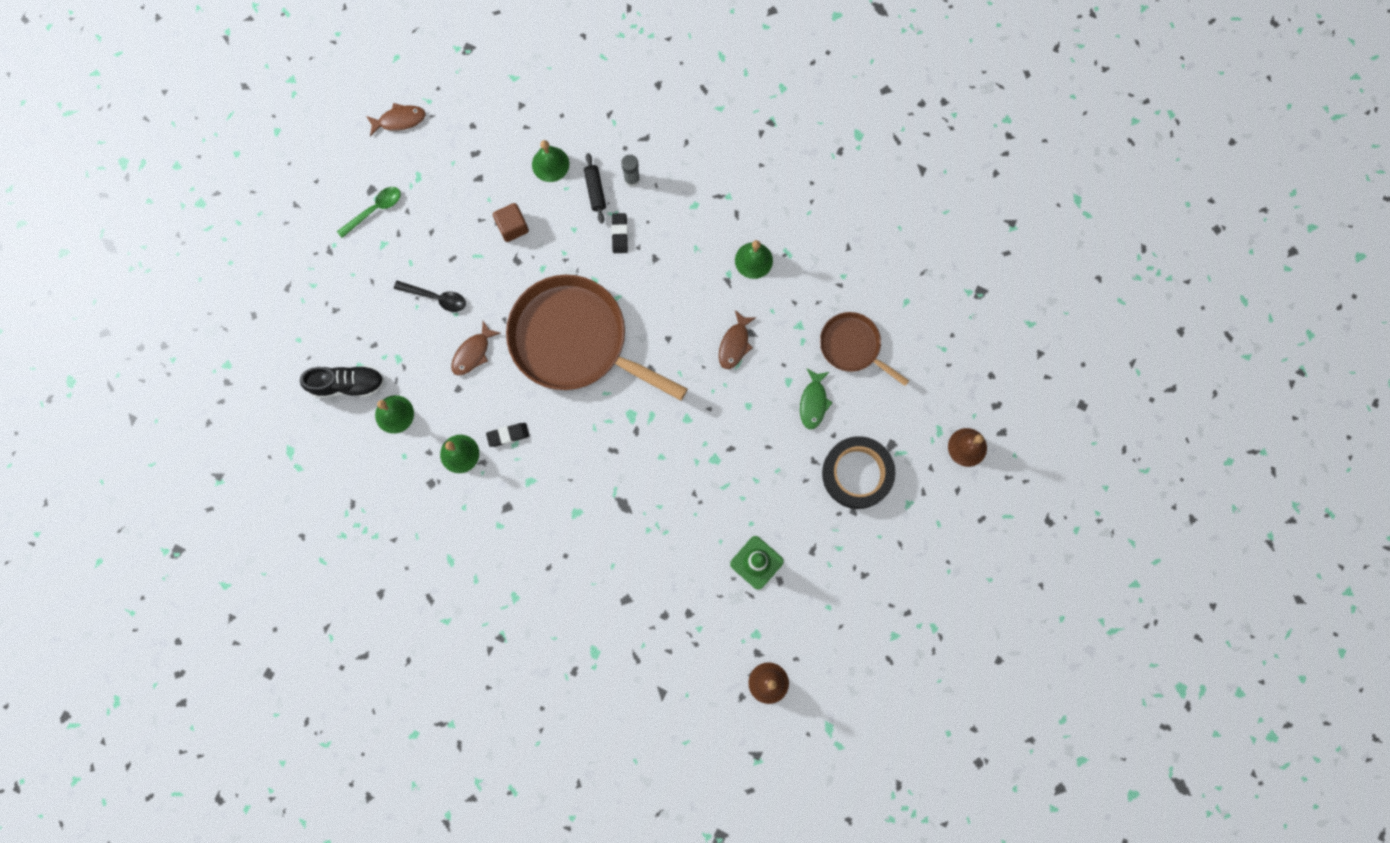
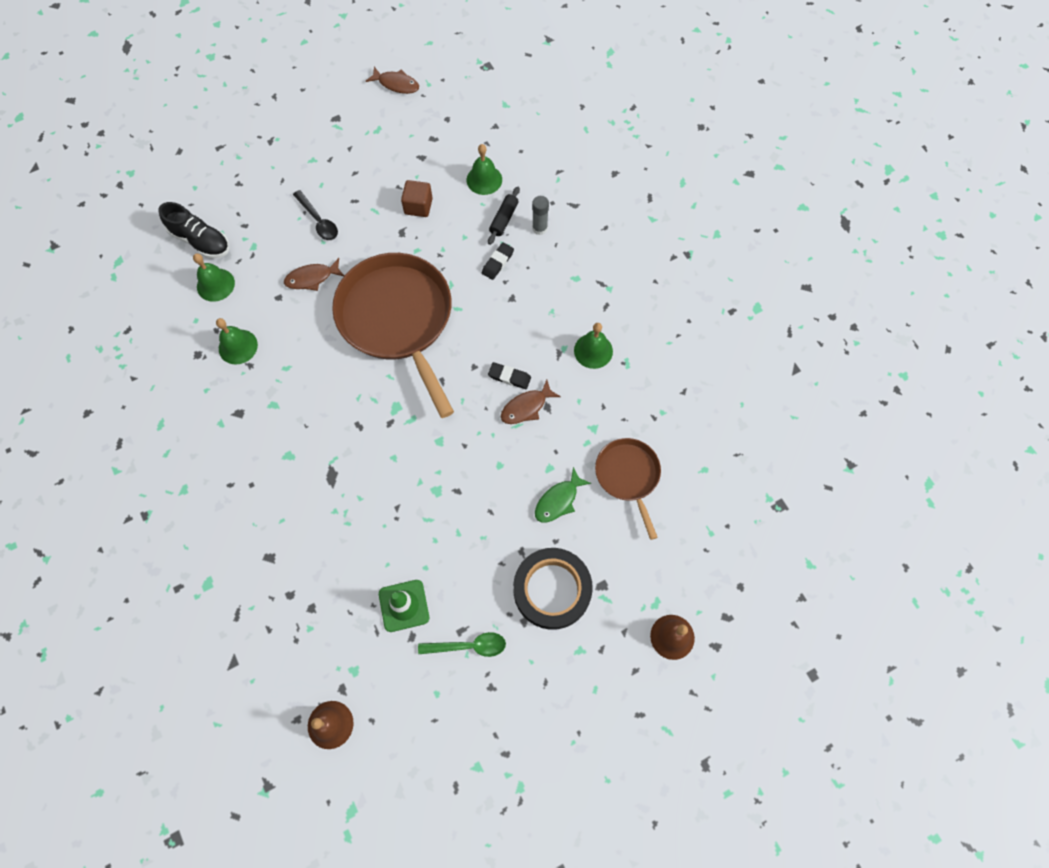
camera: 35 degrees right, 10 degrees down
(374, 210) = (326, 133): green spoon -> green spoon (468, 646)
(508, 435) = (286, 357): black eraser -> black eraser (509, 377)

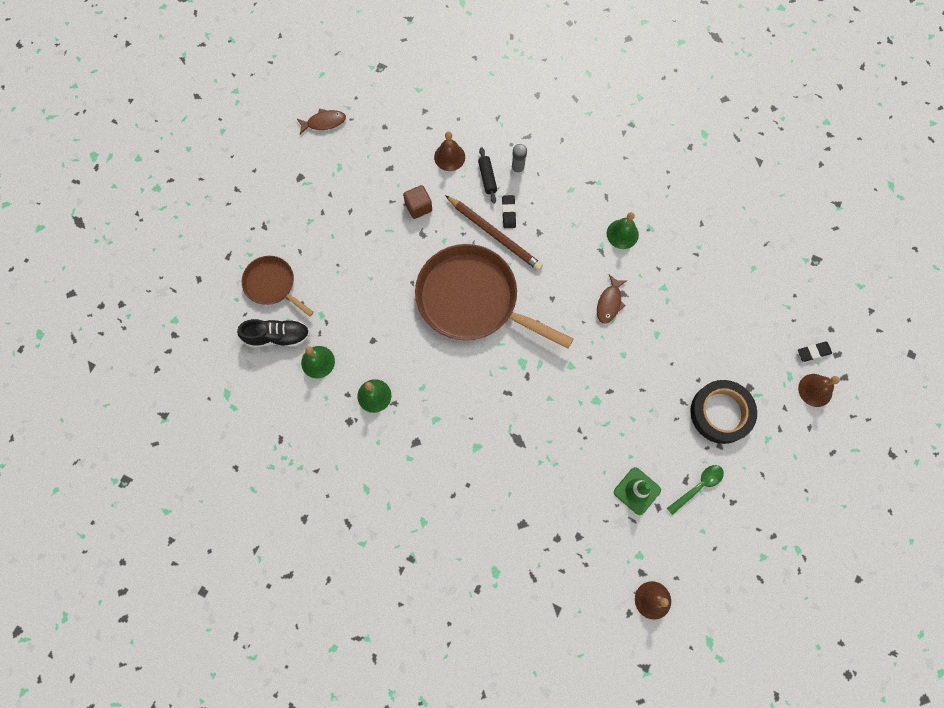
camera: 35 degrees left, 5 degrees up
(312, 278) = (385, 310): brown fish -> none
(318, 221) = (354, 264): black spoon -> none
(468, 274) = (494, 234): none -> brown pencil
(484, 179) = (449, 157): green bell -> brown bell
(509, 377) = (582, 289): black eraser -> black eraser (813, 352)
(558, 500) = (679, 352): green fish -> none
(628, 476) = (710, 305): brown pan -> brown pan (272, 284)

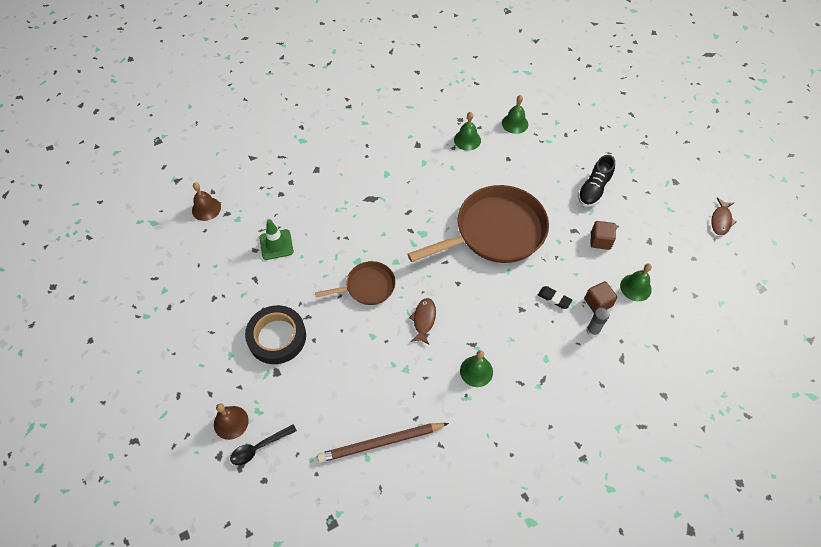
camera: 125 degrees right, 15 degrees down
(272, 284) = (592, 126): brown pan -> brown pan (367, 286)
(277, 336) = (549, 112): black shoe -> black shoe (594, 190)
(449, 157) = (635, 287): brown bell -> green bell
(487, 178) = (597, 303): black rolling pin -> brown cube
(494, 234) = (541, 277): brown pencil -> brown pencil (381, 443)
(609, 303) = (424, 320): brown fish -> brown fish turned 45 degrees clockwise
(698, 486) = (243, 283): green spoon -> none
(813, 352) = (259, 447): black eraser -> black spoon

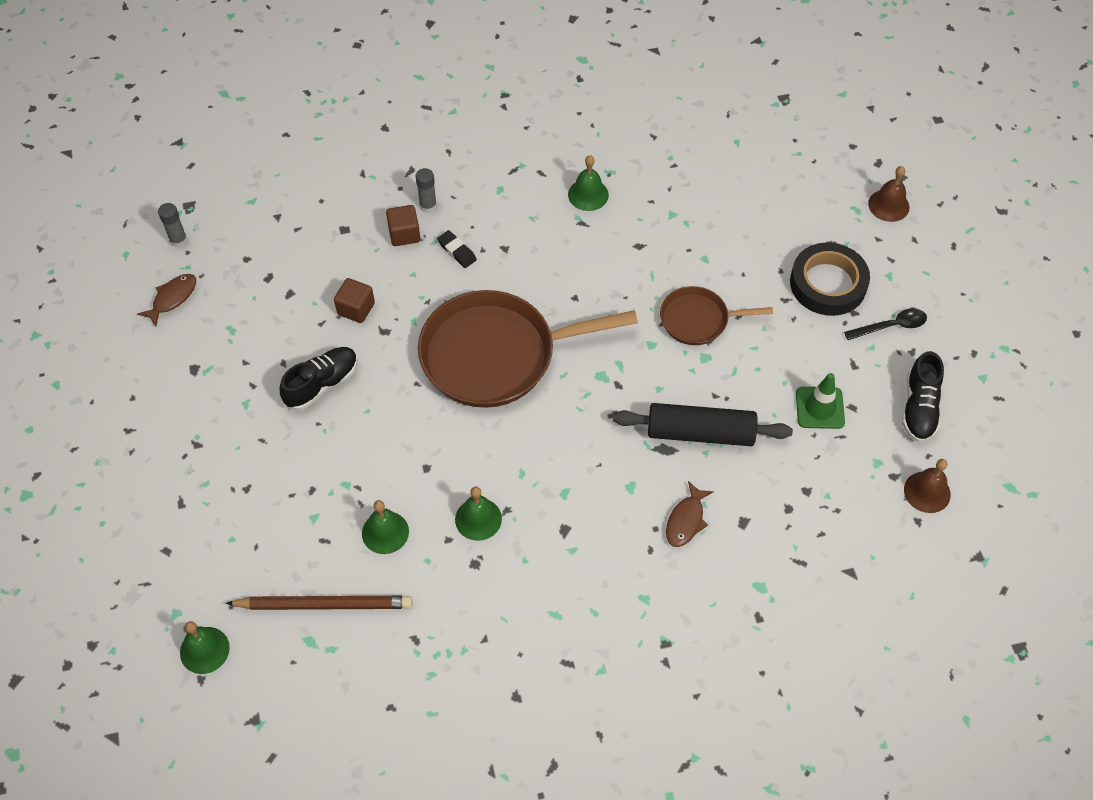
camera: 165 degrees left, 0 degrees up
(209, 259) = (919, 408): none -> black shoe
(259, 447) = (856, 175): black spoon -> black spoon (891, 326)
(351, 212) = (700, 433): none -> black rolling pin
(381, 443) = (718, 151): brown pencil -> brown pencil (324, 604)
(424, 320) = (634, 263): brown fish -> brown fish (686, 520)
(635, 287) = (345, 241): green bell -> green bell (204, 650)
(748, 261) = (178, 240): none -> grey glue stick

